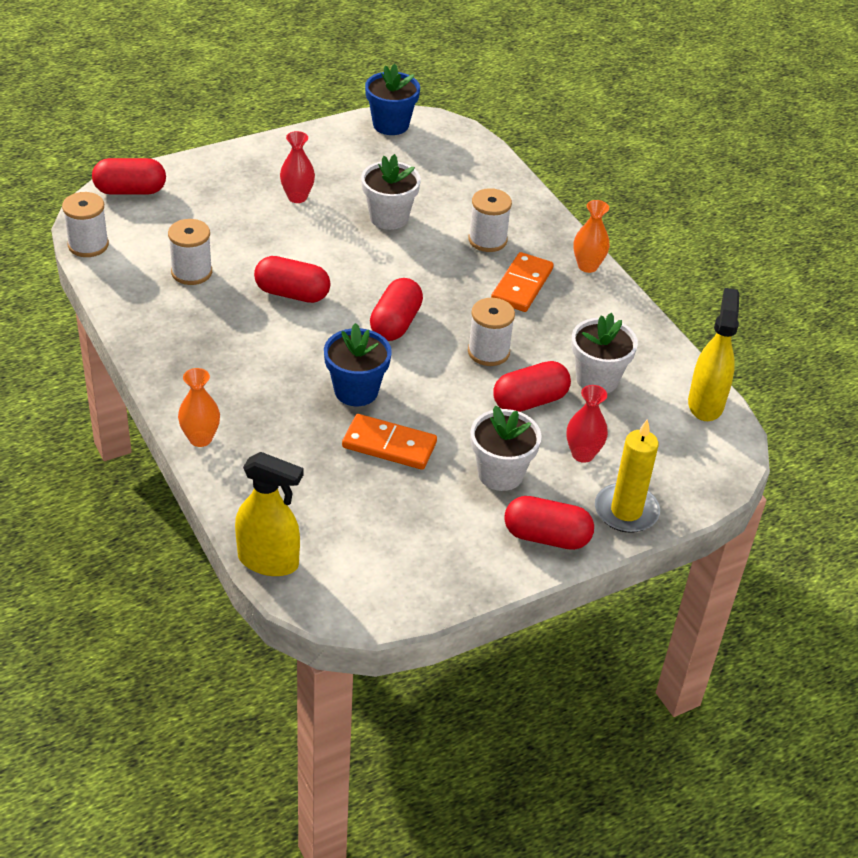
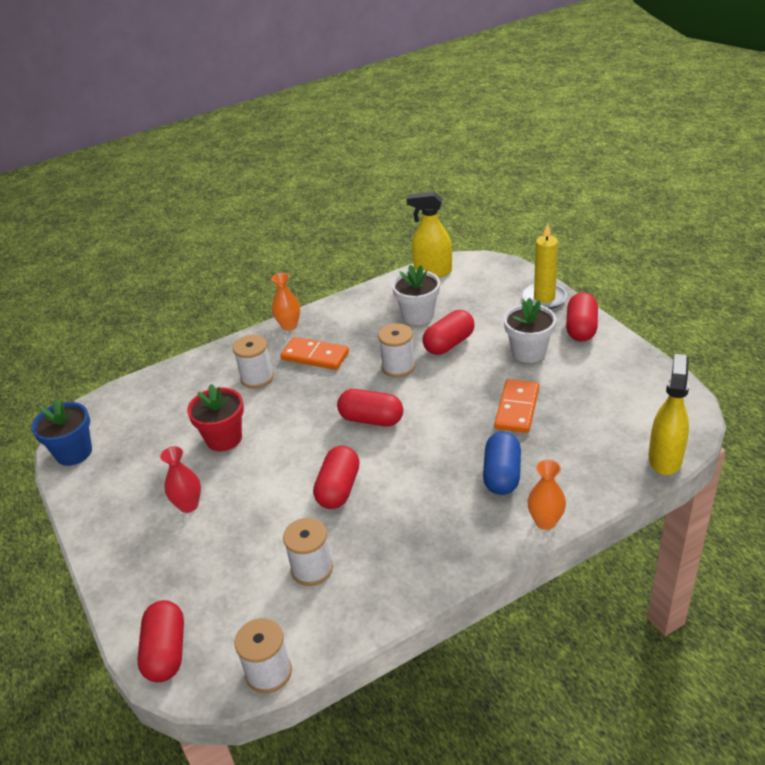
camera: 85 degrees left, 5 degrees down
(279, 416) = (502, 475): none -> blue capsule
(356, 391) = (460, 433): blue flower pot -> none
(389, 217) = (224, 438): white flower pot -> red flower pot
(529, 401) = (449, 344): red capsule -> red capsule turned 75 degrees clockwise
(582, 454) = (497, 318): red vase -> none

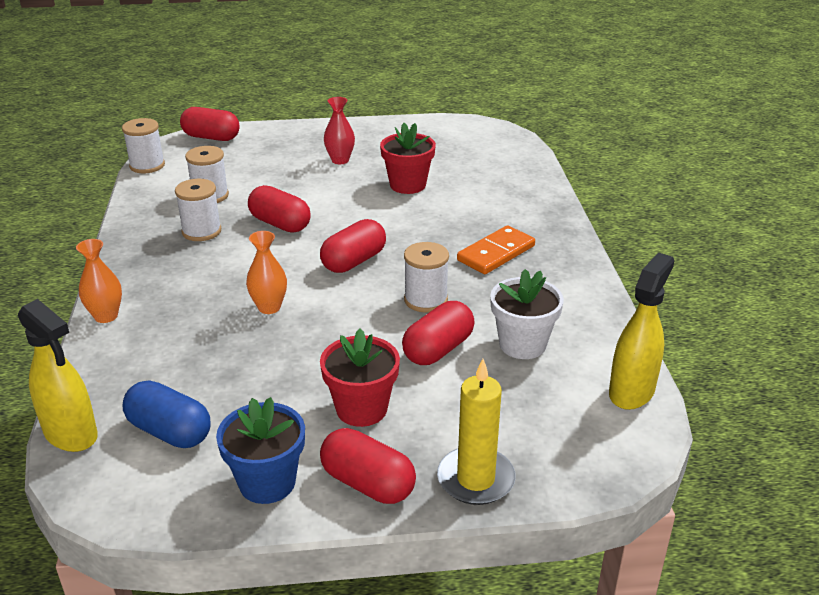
camera: 110 degrees right, 5 degrees down
(74, 452) = (457, 125): blue flower pot -> blue flower pot (267, 482)
(257, 378) = (486, 214): white spool -> white spool (201, 231)
(289, 326) = (572, 249): orange vase -> orange vase (269, 307)
(449, 344) = (438, 349): red capsule -> red capsule turned 60 degrees clockwise
(502, 475) = (190, 312): blue capsule -> blue capsule (169, 432)
(517, 408) = (270, 358): orange domino -> none
(528, 352) = (361, 409): white flower pot -> red flower pot

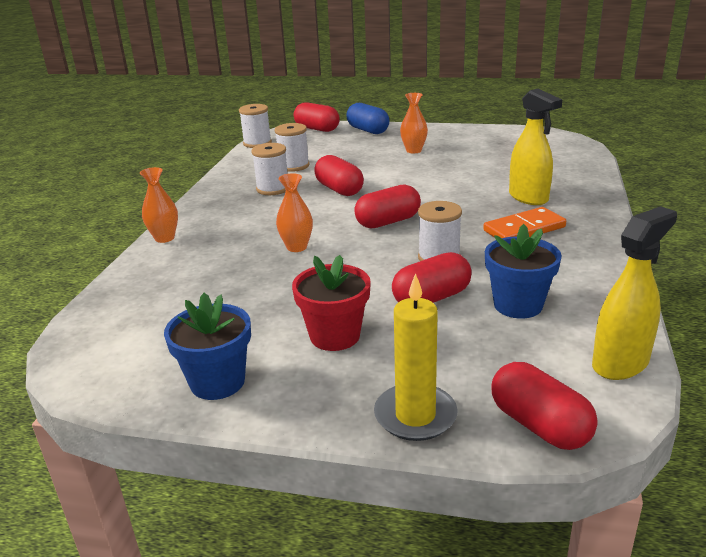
camera: 20 degrees right, 5 degrees down
(71, 434) = (85, 317): yellow spray bottle -> yellow spray bottle (528, 198)
(169, 432) = (161, 328): blue capsule -> blue capsule (368, 130)
(340, 160) = (413, 150): red vase -> orange vase
(367, 483) = (307, 400): red capsule -> red capsule (539, 425)
(407, 185) = (464, 172): red flower pot -> none
(522, 344) = (518, 305): white flower pot -> blue flower pot

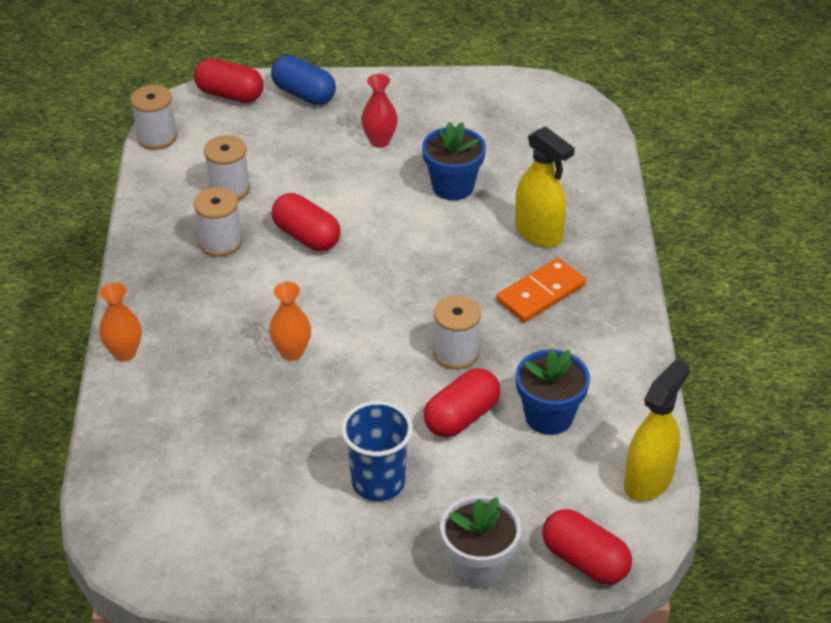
camera: 15 degrees left, 15 degrees up
(217, 382) = (284, 556): blue flower pot -> blue flower pot (453, 186)
(335, 336) = (378, 482): red flower pot -> blue cup
(388, 222) = (384, 295): red capsule -> none
(413, 150) = (379, 141): orange vase -> red vase
(415, 415) = (478, 566): yellow candle -> white flower pot

